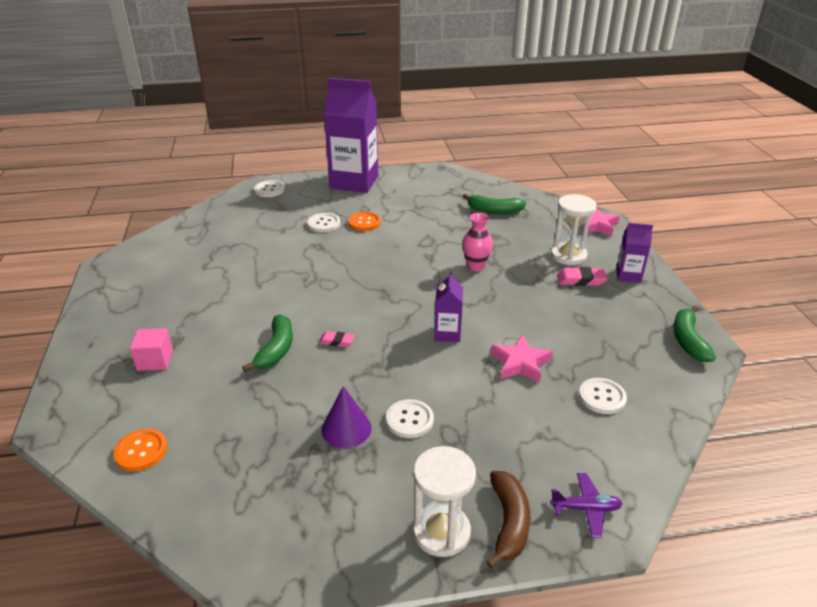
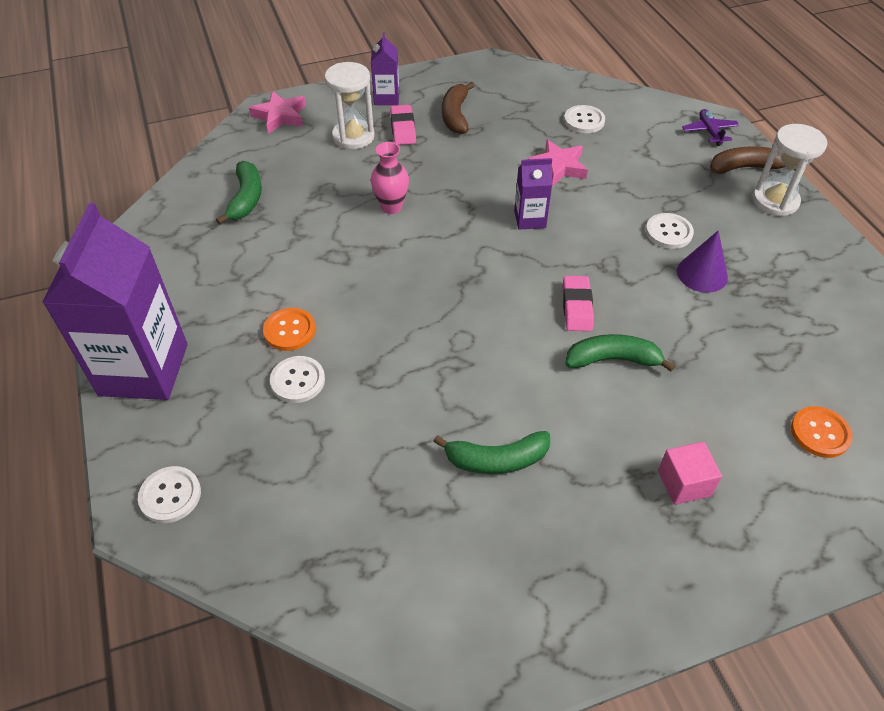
camera: 100 degrees left, 15 degrees up
(336, 341) = (577, 307): pink eraser -> pink eraser, size x1.52
(604, 311) = (455, 115): none -> brown banana
(688, 340) = (487, 72): green banana -> green banana (496, 460)

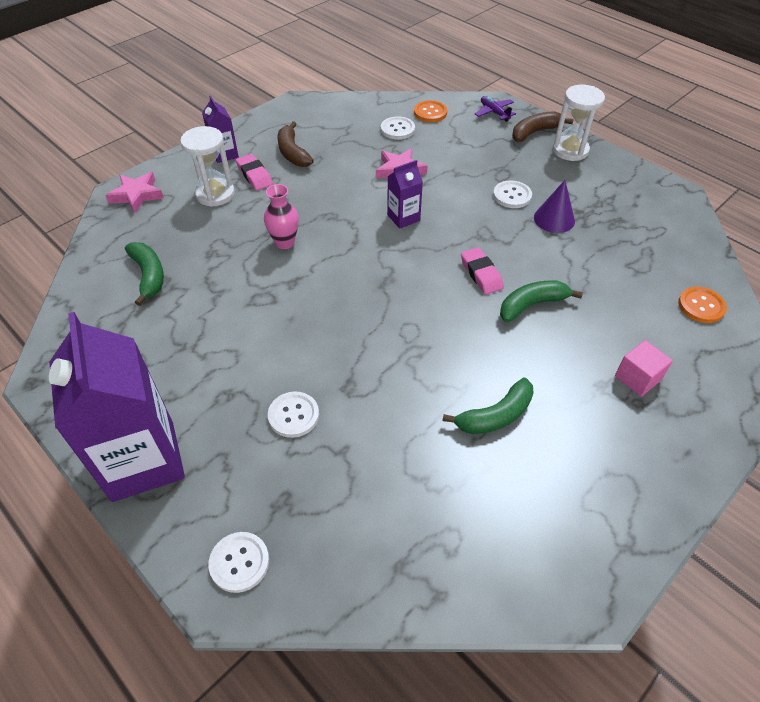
camera: 25 degrees left, 0 degrees up
(289, 330) = (260, 375): orange button -> orange button (430, 112)

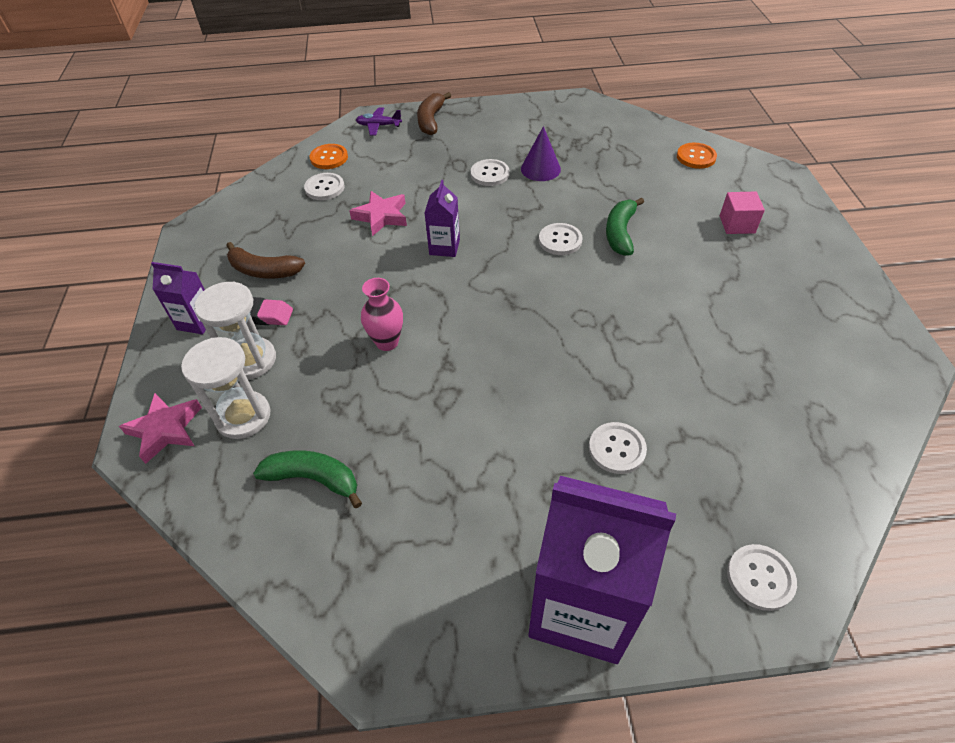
camera: 50 degrees left, 0 degrees up
(481, 274) = (560, 240): pink eraser -> white button
(495, 416) = (716, 317): green banana -> none
(570, 150) = (474, 117): white hourglass -> white hourglass (243, 416)

